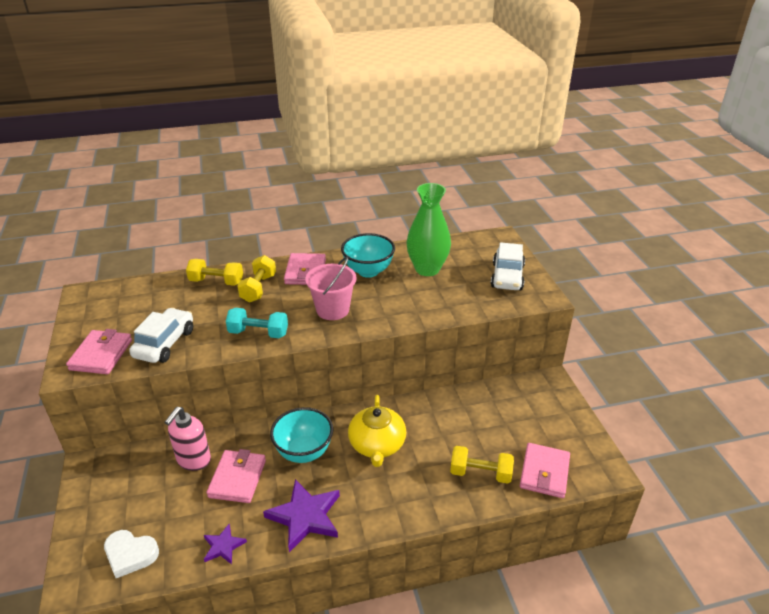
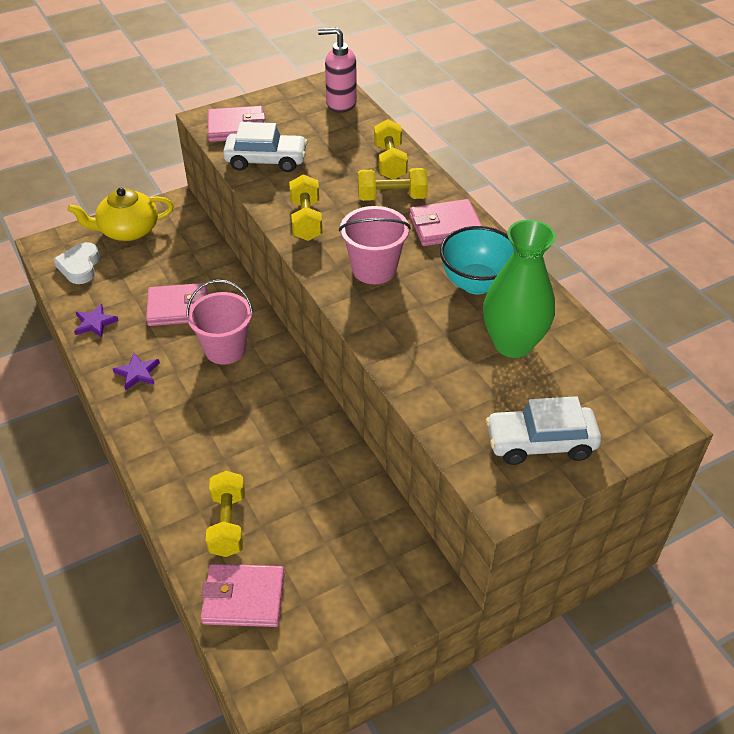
camera: 75 degrees right, 10 degrees up
(193, 460) = (195, 269): pink soap dispenser -> pink soap dispenser (341, 104)
(258, 333) = (306, 220): turquoise dumbbell -> yellow dumbbell
(304, 452) = (225, 349): turquoise bowl -> pink bucket
(305, 516) = (137, 373): purple star -> purple star, size x0.54
(377, 445) = (251, 411): yellow teapot -> yellow teapot (128, 230)

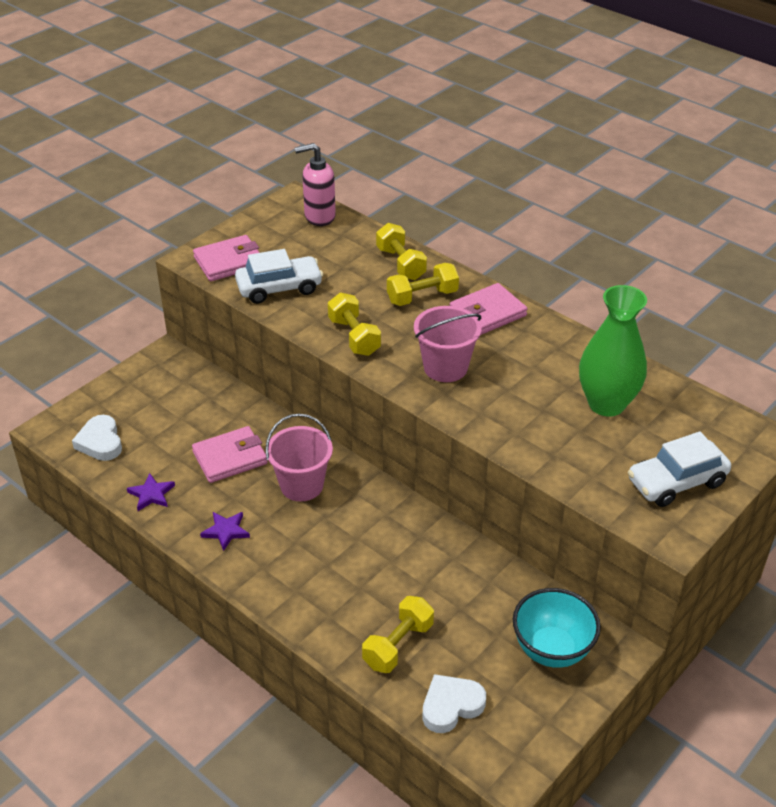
camera: 20 degrees left, 5 degrees down
(128, 230) = (130, 393): yellow teapot -> none
(228, 523) = (398, 645): yellow dumbbell -> yellow dumbbell turned 60 degrees clockwise
(243, 598) = (451, 706): pink wallet -> white heart
(476, 283) = (545, 358): turquoise bowl -> turquoise bowl (552, 650)

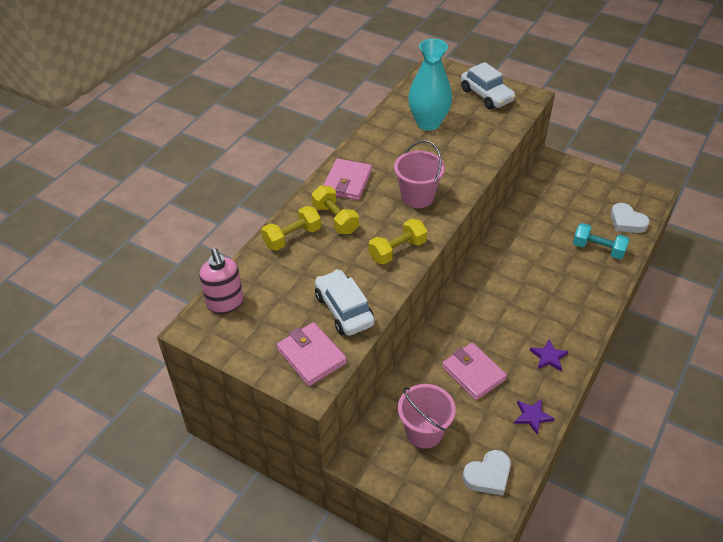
camera: 100 degrees left, 5 degrees up
(301, 485) = (485, 321): pink bucket -> pink bucket (424, 432)
(398, 645) = (598, 249): yellow dumbbell -> turquoise dumbbell
(487, 313) = (347, 182): pink wallet -> pink wallet turned 60 degrees clockwise
(552, 650) = (567, 186): turquoise bowl -> none
(606, 404) = (428, 123): green vase -> turquoise vase

